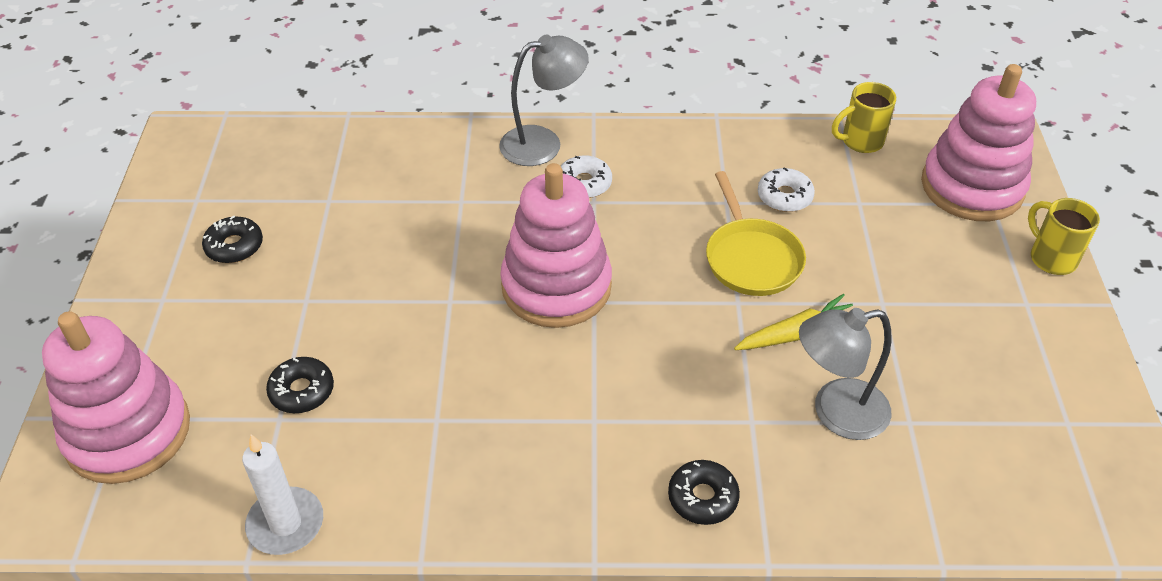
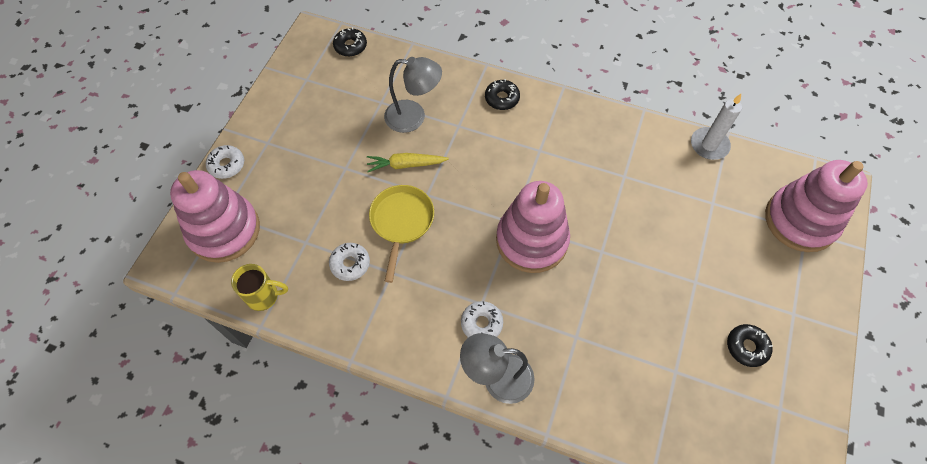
camera: 160 degrees left, 15 degrees up
(302, 391) = (699, 216): black donut -> black donut (350, 46)
(1051, 258) = (227, 165): yellow mug -> white donut

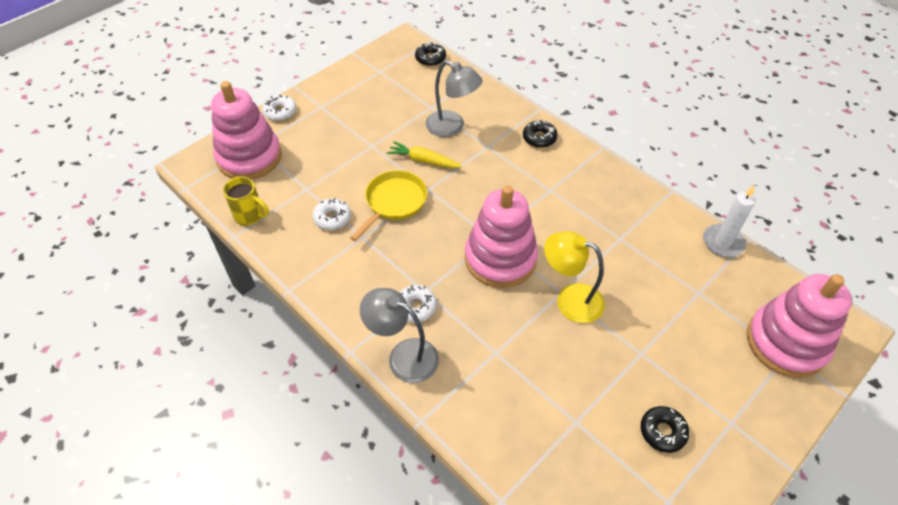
camera: 25 degrees right, 10 degrees down
(612, 256) = (570, 299): none -> yellow lamp

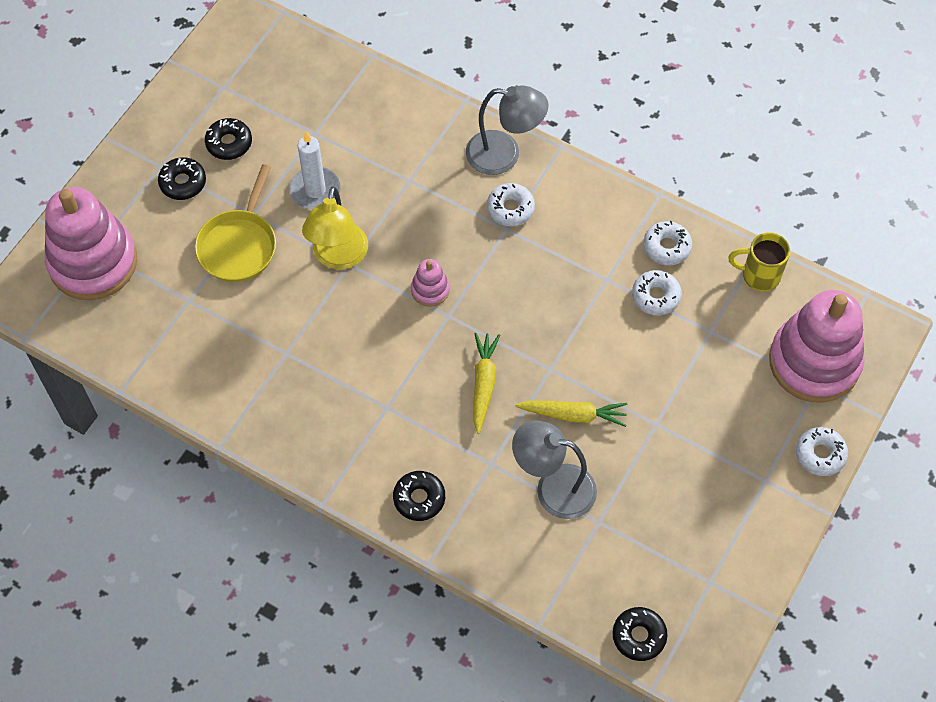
camera: 165 degrees right, 10 degrees up
(305, 249) = (666, 247): none -> white donut
(393, 202) = (588, 337): yellow pan -> yellow pan (239, 245)
(478, 190) = (483, 384): none -> yellow carrot
(500, 258) = (430, 290): pink stacking toy -> pink stacking toy, size x0.43
(570, 299) = (338, 257): yellow lamp -> yellow lamp turned 90 degrees clockwise
(708, 400) = (183, 182): none -> black donut
(723, 242) = (155, 378): white candle -> white candle (315, 190)

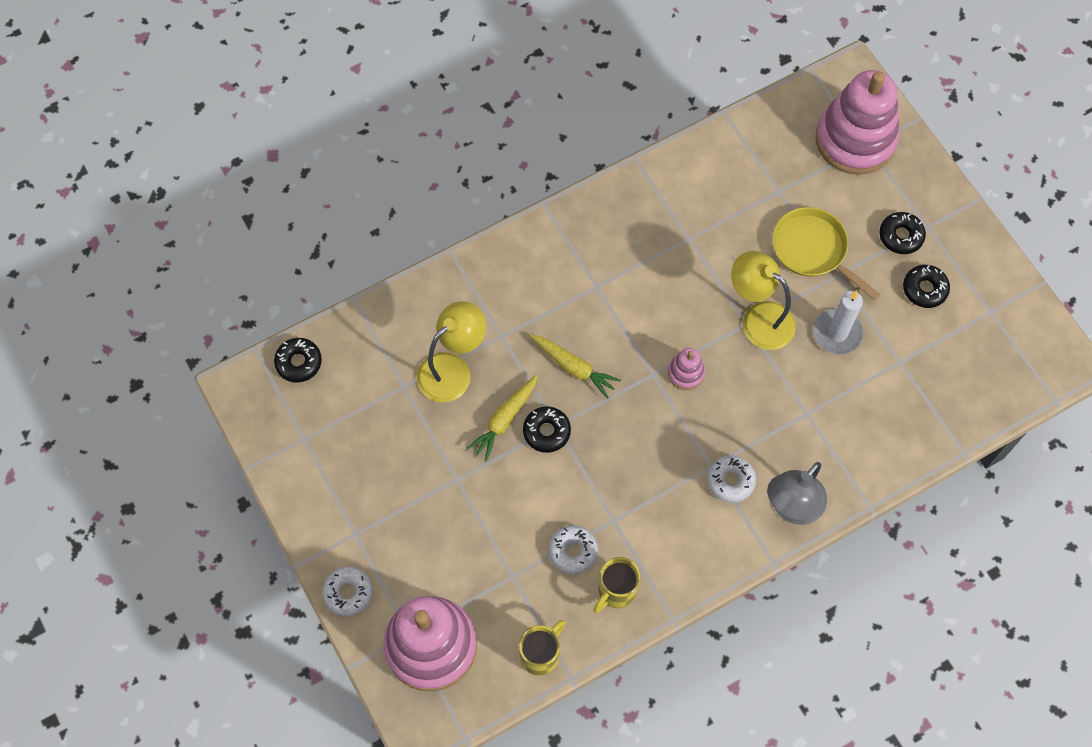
camera: 120 degrees right, 5 degrees up
(419, 498) = (505, 270): black donut -> black donut (546, 431)
(553, 488) = (452, 369): grey lamp -> yellow lamp
(666, 247) = (616, 591): white donut -> yellow mug

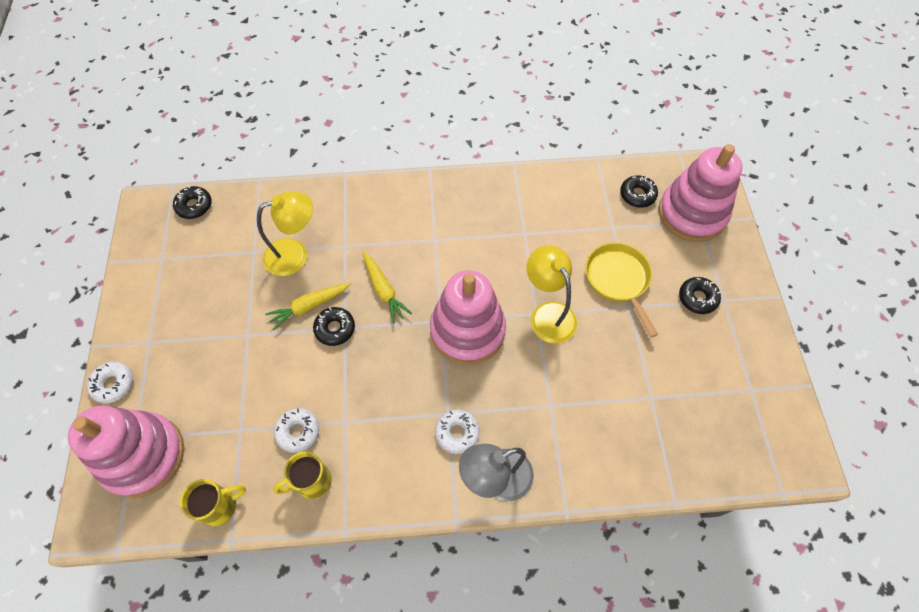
camera: 25 degrees right, 5 degrees down
(686, 373) = (467, 330): pink stacking toy -> pink stacking toy, size x2.33
(837, 333) = (608, 351): white candle -> none
(924, 289) = (700, 347): black donut -> black donut (637, 195)

